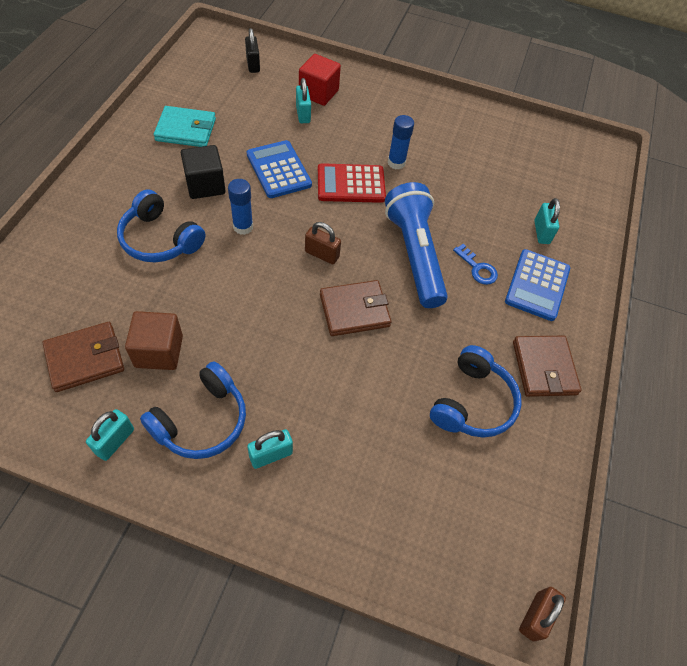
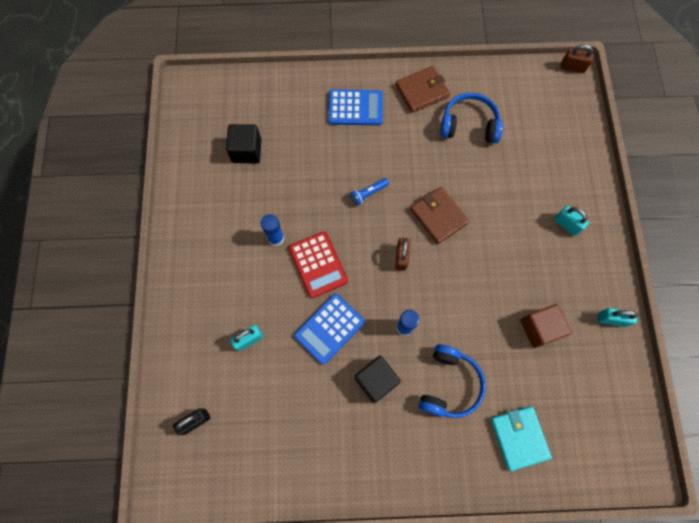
camera: 105 degrees left, 15 degrees up
(85, 358) = (572, 375): brown wallet -> none
(186, 130) = (319, 435): turquoise wallet -> turquoise wallet (519, 437)
(201, 420) = (569, 275): blue headphones -> none
(318, 93) = (212, 338): red cube -> none
(414, 254) = (368, 194): blue flashlight -> blue flashlight, size x0.40
(477, 268) = (359, 149): blue key -> none
(509, 172) = (246, 151): none -> black cube
(541, 232) = (302, 115): turquoise padlock -> none

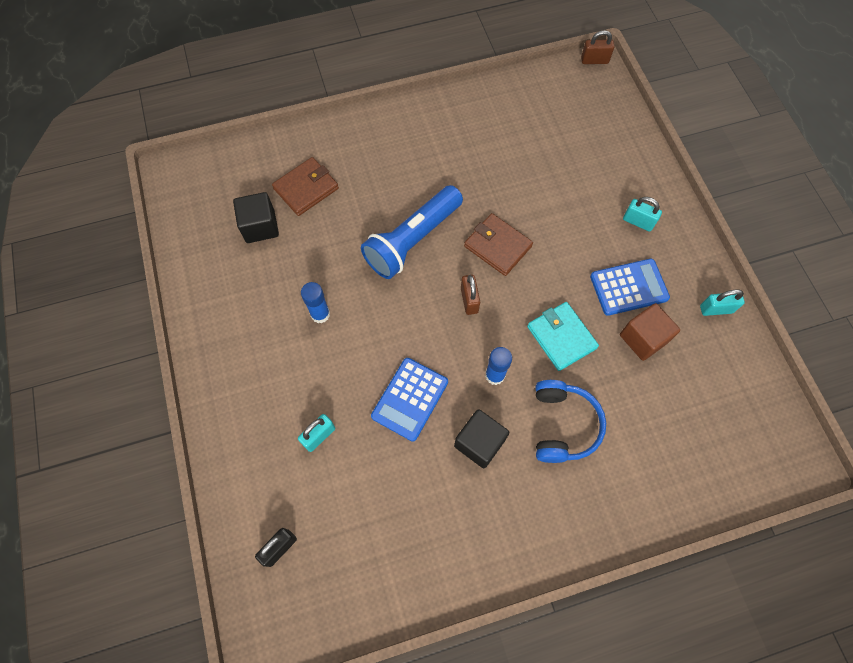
camera: 15 degrees left, 5 degrees down
(318, 264) = (377, 331): red calculator -> none
(355, 108) = (372, 153): blue calculator -> blue calculator (629, 287)
(368, 194) = (412, 240): blue flashlight -> blue flashlight, size x2.48
(422, 91) = (441, 119): brown wallet -> brown wallet (306, 188)
(469, 125) = (502, 143): blue headphones -> none
(519, 437) = (657, 462): turquoise wallet -> turquoise wallet (561, 337)

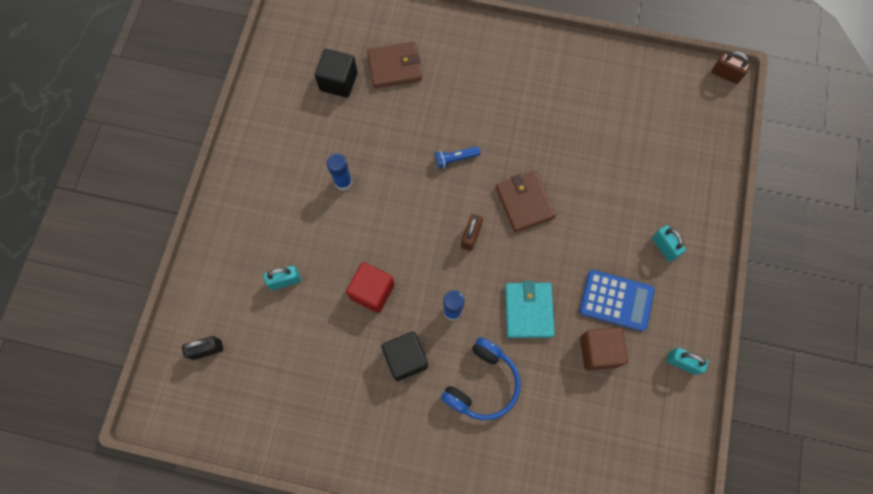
camera: 30 degrees right, 5 degrees up
(410, 399) = (372, 291): blue calculator -> red cube
(412, 240) = (455, 159): blue flashlight -> blue flashlight, size x0.40

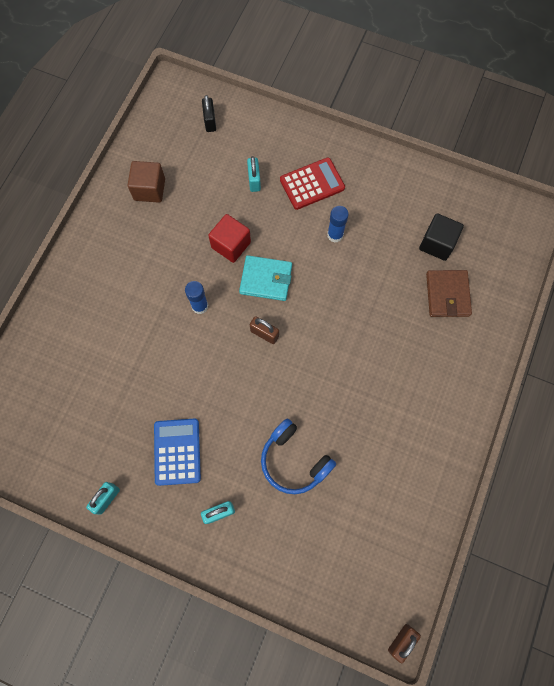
camera: 100 degrees right, 0 degrees up
(282, 215) = (312, 184): none -> red calculator
(405, 358) = (168, 262): black cube -> none
(455, 159) = (342, 333): blue flashlight -> none
(482, 383) = (133, 319): blue headphones -> blue headphones (294, 460)
(524, 202) = (288, 388): brown wallet -> none
(528, 311) = (185, 370): turquoise wallet -> turquoise wallet (266, 279)
(599, 351) = (135, 424): brown cube -> brown cube (149, 189)
(616, 300) = (177, 451): blue calculator -> blue calculator turned 150 degrees clockwise

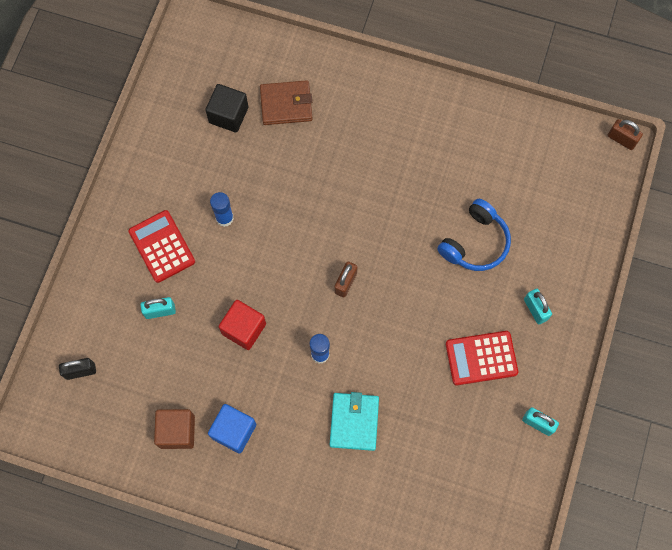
camera: 95 degrees left, 0 degrees up
(143, 232) = (234, 431): none -> blue cube
(177, 451) = (481, 358): blue calculator -> red calculator
(266, 279) = (283, 287): turquoise wallet -> turquoise wallet (354, 422)

